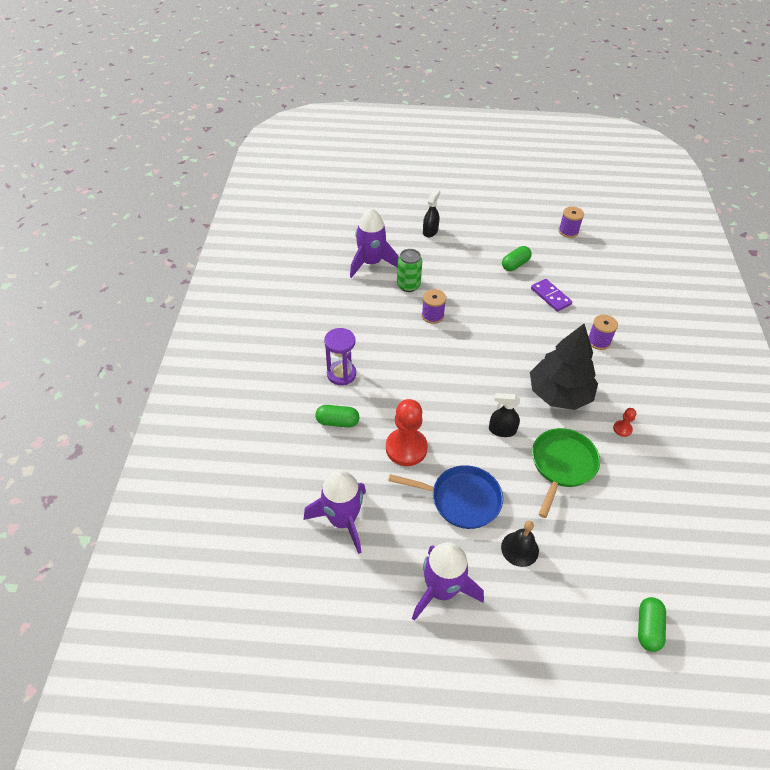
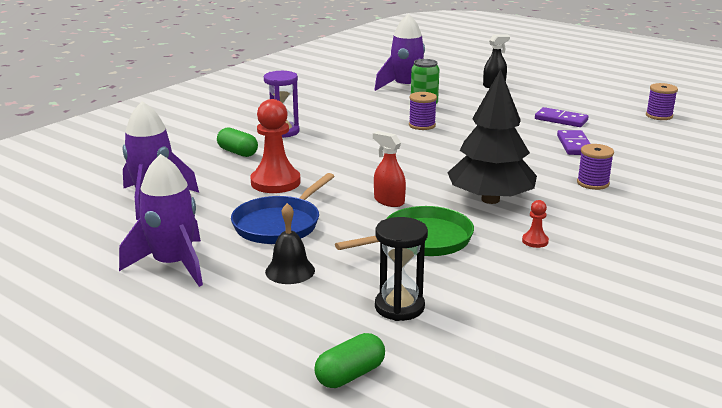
camera: 35 degrees right, 25 degrees down
(461, 499) = (279, 224): blue pan -> blue pan turned 75 degrees clockwise
(502, 430) = (389, 201): black spray bottle -> red spray bottle
(515, 264) = (561, 120): green capsule -> purple domino
(613, 545) = (399, 307): none -> black hourglass

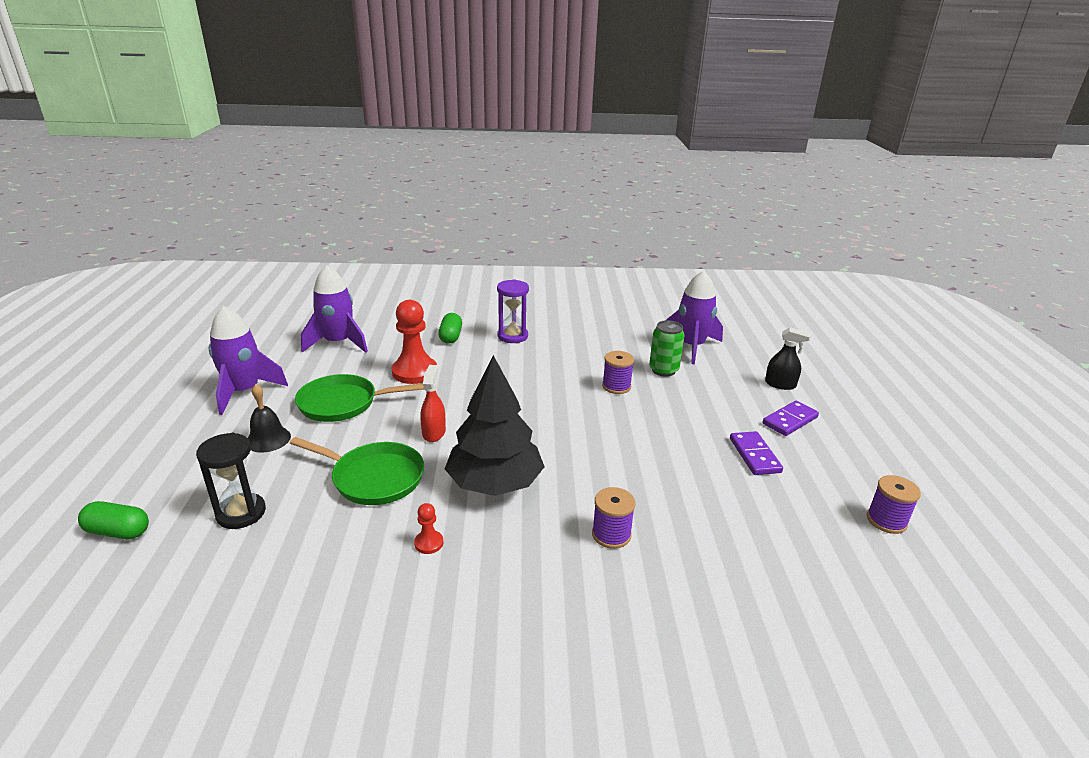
camera: 50 degrees right, 5 degrees up
(279, 224) = (342, 403): blue pan -> green pan
(574, 145) = (697, 488): purple domino -> purple domino (790, 420)

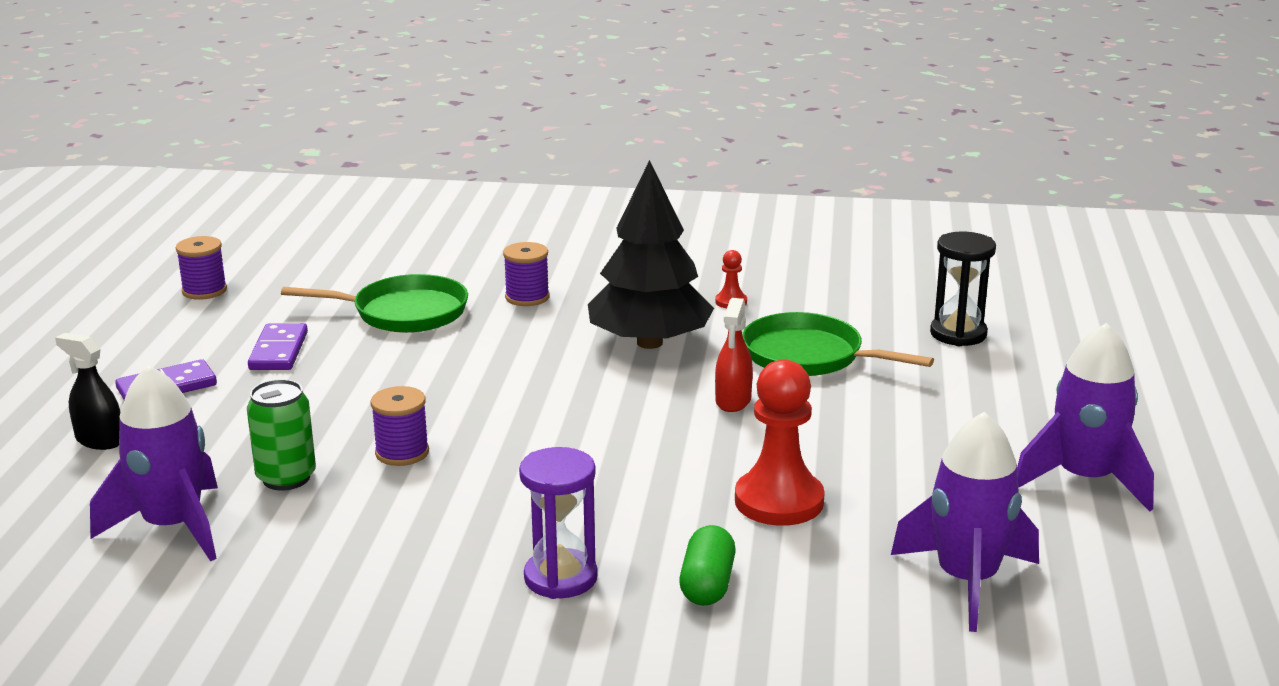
camera: 170 degrees left, 5 degrees down
(118, 532) = (1087, 327): green capsule -> none
(268, 439) = (983, 406): black bell -> none
(342, 403) = (894, 450): green pan -> green pan (404, 313)

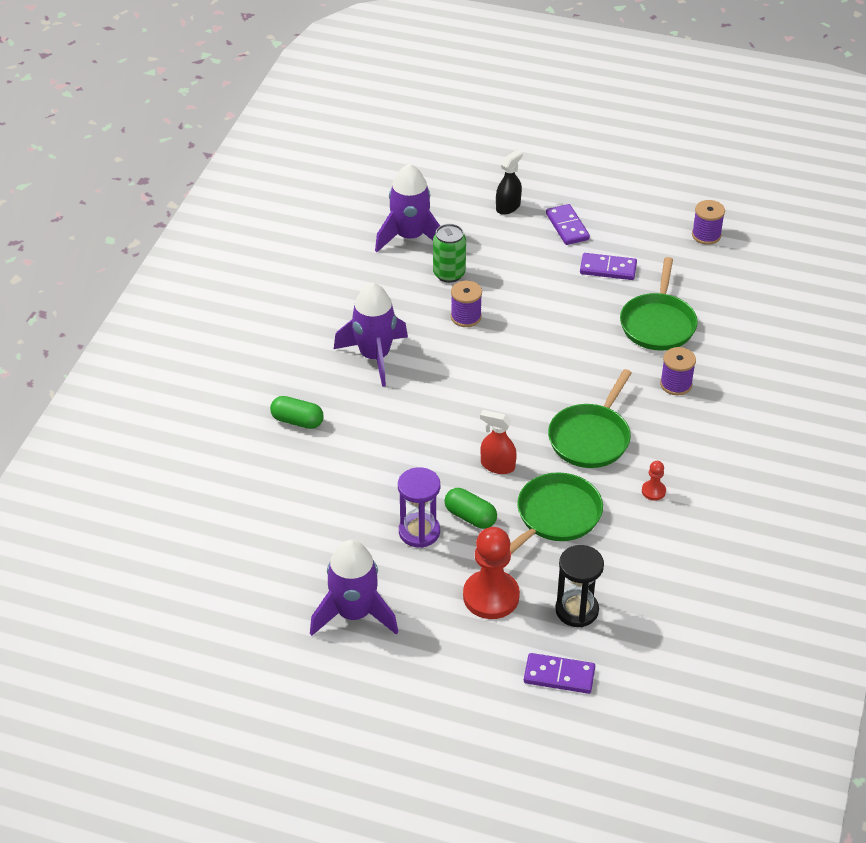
camera: 100 degrees right, 20 degrees up
(560, 578) = (321, 368): purple hourglass -> purple hourglass (419, 532)
(650, 343) = (591, 438): black tree -> green pan
(779, 501) = (370, 464): red pawn -> red pawn (491, 596)
(843, 412) = (470, 517): none -> green capsule
(966, 581) = (266, 525): purple rocket -> purple rocket (375, 356)
(1066, 338) = (559, 675): none -> purple domino

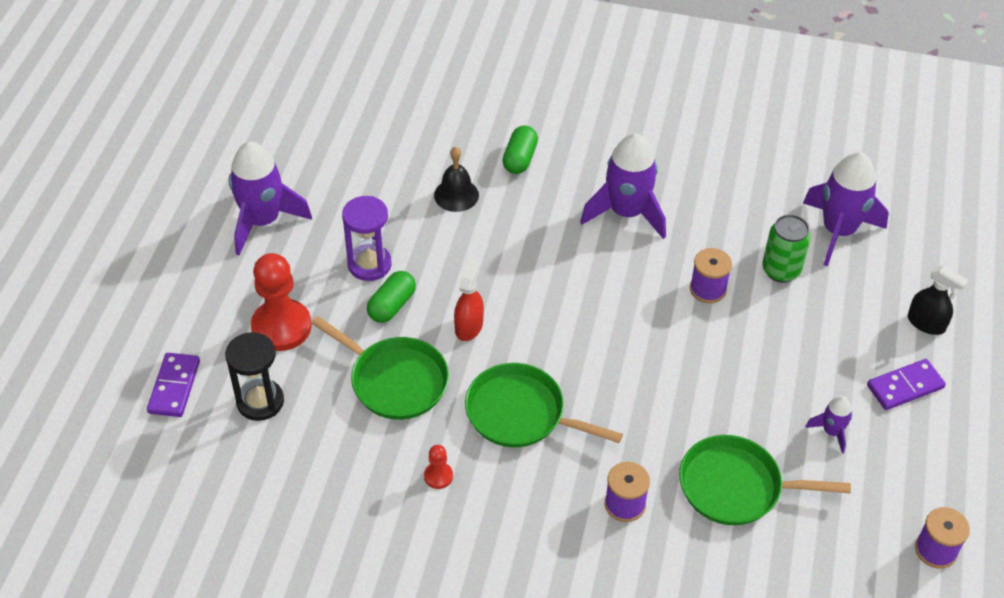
camera: 85 degrees right, 5 degrees up
(338, 467) = (456, 195): none -> black bell
(608, 269) = (831, 431): purple domino -> purple rocket

